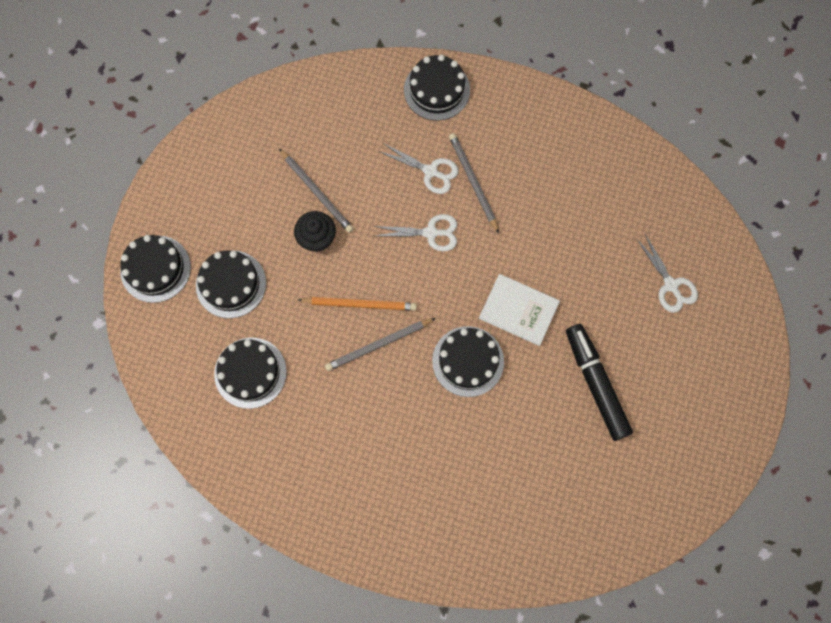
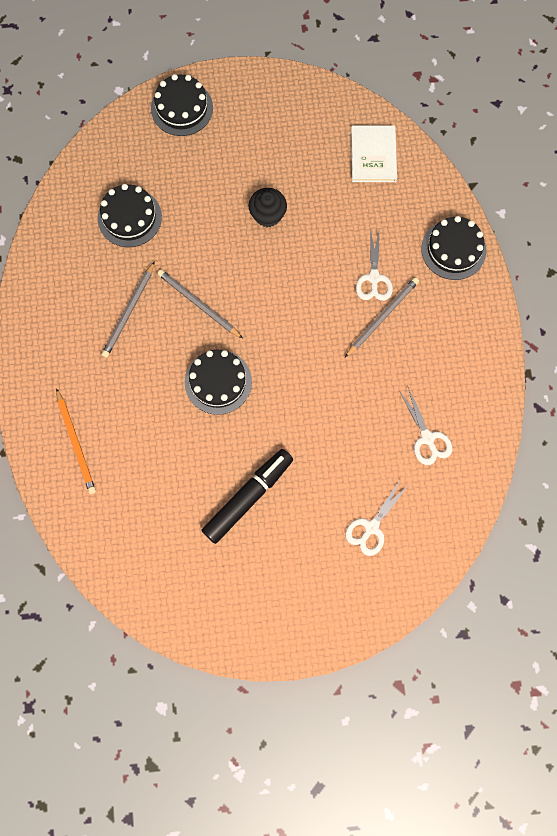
camera: 65 degrees right, 0 degrees up
(231, 284) = (196, 169): black cake -> none
(317, 192) = (308, 196): grey pencil -> grey pencil (129, 312)
(360, 304) = (227, 274): orange pencil -> orange pencil (76, 443)
(431, 233) = (318, 302): white scissors -> white scissors (427, 438)
(518, 310) = (283, 404): white book -> white book (373, 155)

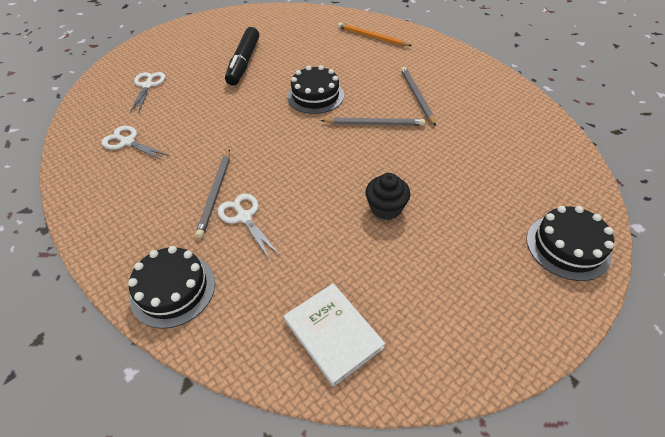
camera: 145 degrees right, 25 degrees down
(129, 217) = (489, 142): black cake -> none

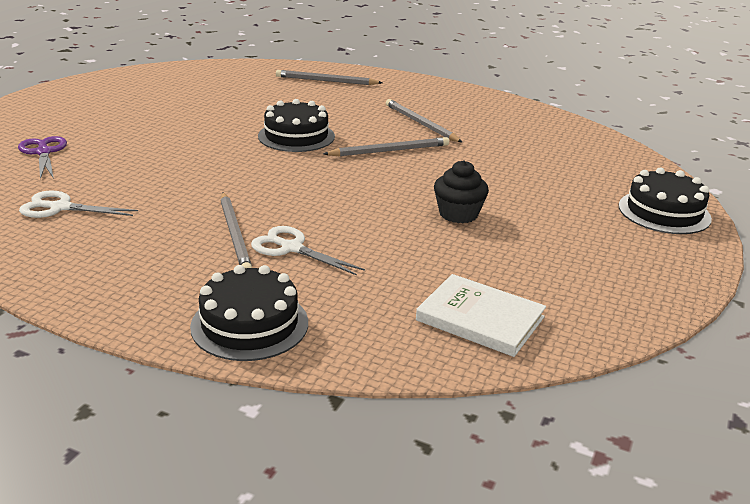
camera: 25 degrees left, 20 degrees down
(148, 85) = (43, 152): white scissors -> purple scissors
(244, 63) = (173, 117): black marker -> none
(371, 37) = (326, 81): orange pencil -> grey pencil

